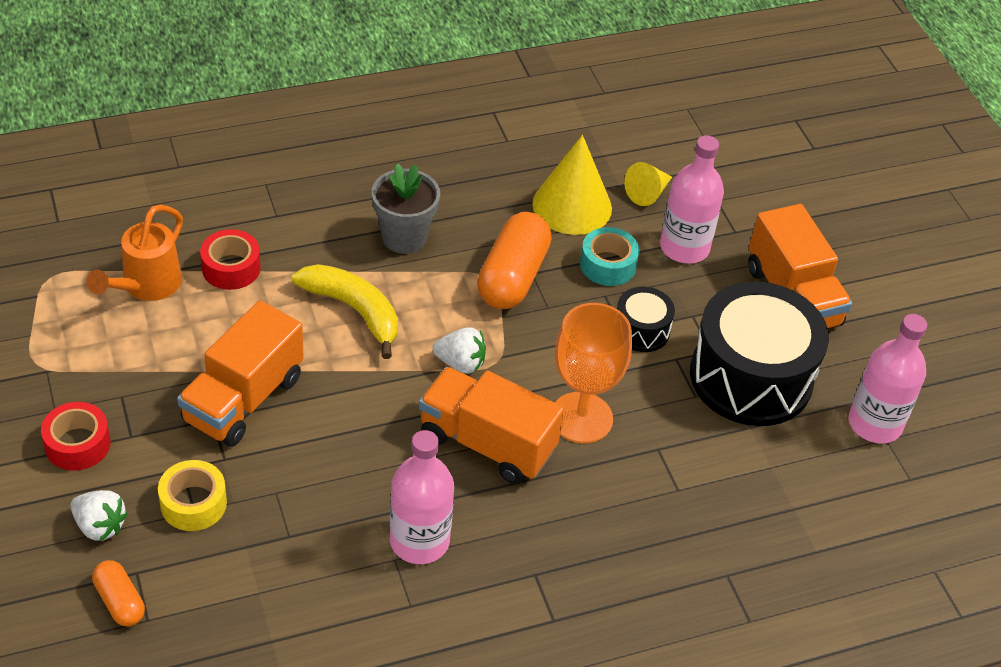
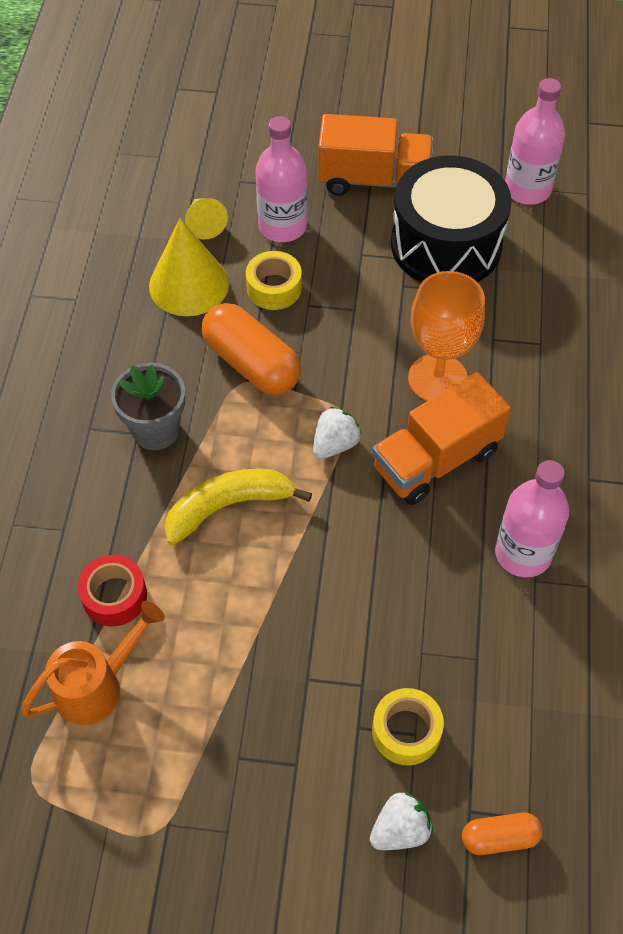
camera: 60 degrees left, 10 degrees up
(77, 444) = (284, 821): red tape -> none
(146, 286) = (97, 686): orange watering can -> orange watering can turned 90 degrees counterclockwise
(243, 399) = (295, 643): orange truck -> none
(608, 265) = (274, 288): turquoise tape -> yellow tape
(641, 330) = (361, 296): black drum -> none

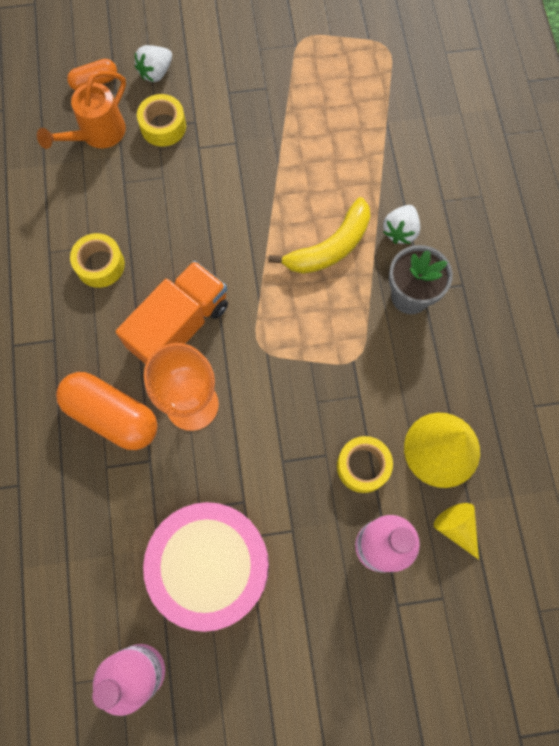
camera: 165 degrees right, 15 degrees up
(97, 686) = (371, 106): orange watering can -> orange watering can (97, 134)
(114, 596) = (385, 164): red tape -> none
(252, 364) = (355, 378): orange capsule -> orange capsule (112, 415)
(335, 444) = (263, 320): white strawberry -> white strawberry (400, 231)
(374, 180) = (304, 639): orange truck -> none
(446, 245) = (212, 566): black drum -> pink drum
(523, 553) = (100, 265): pink bottle -> yellow tape

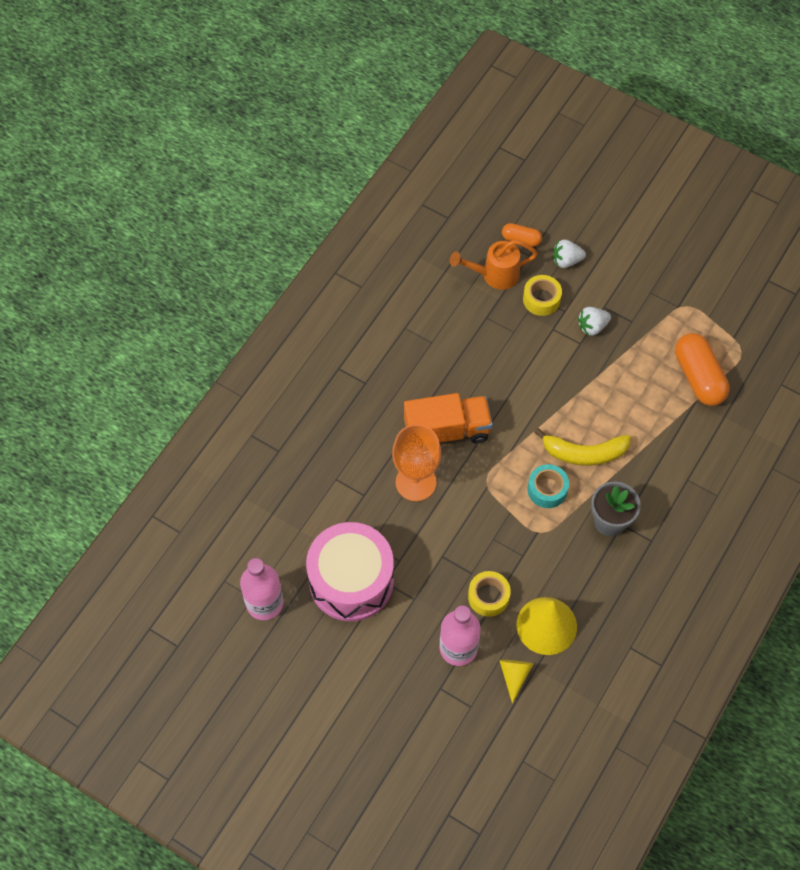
camera: 40 degrees right, 10 degrees down
(100, 265) = (429, 358): yellow tape -> none
(112, 415) = (363, 452): orange capsule -> orange capsule (698, 377)
(326, 310) = (547, 489): none -> turquoise tape
(400, 231) = (640, 477): white strawberry -> white strawberry (592, 327)

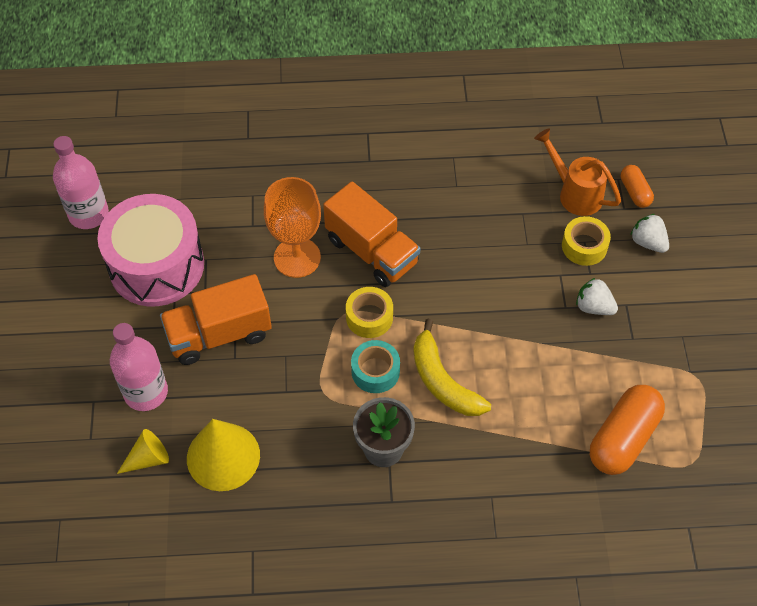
camera: 55 degrees right, 5 degrees down
(444, 572) = (219, 334): none -> orange truck
(488, 596) = (219, 387): yellow tape -> yellow tape (369, 317)

